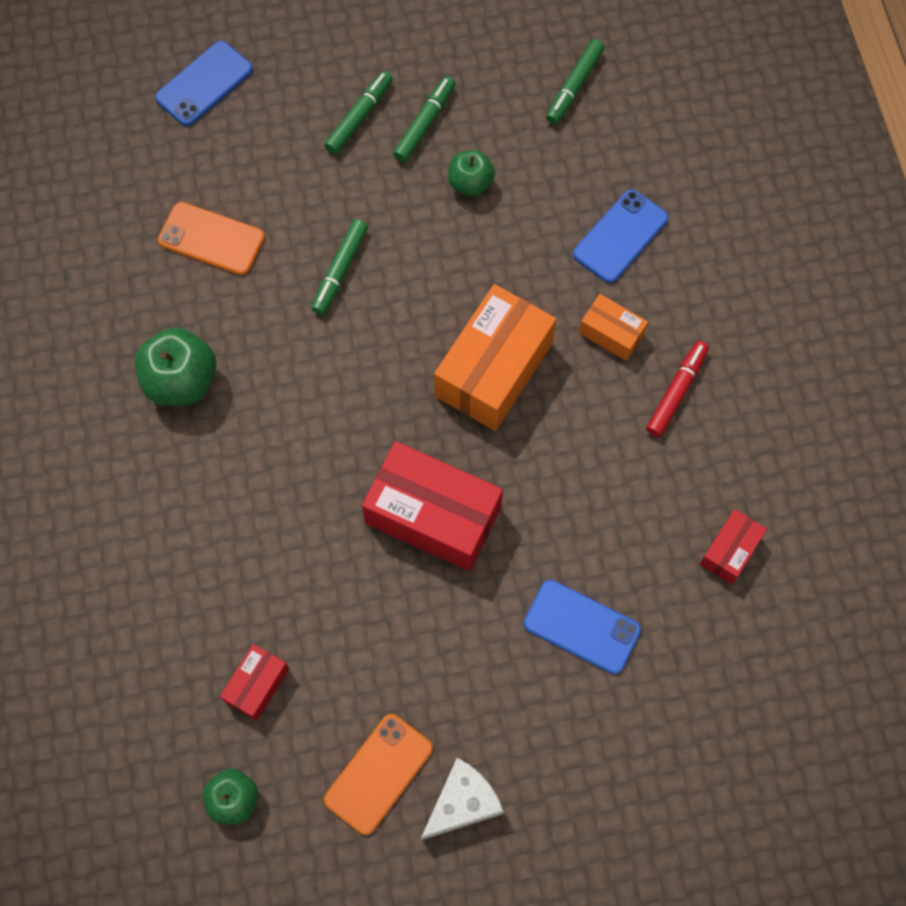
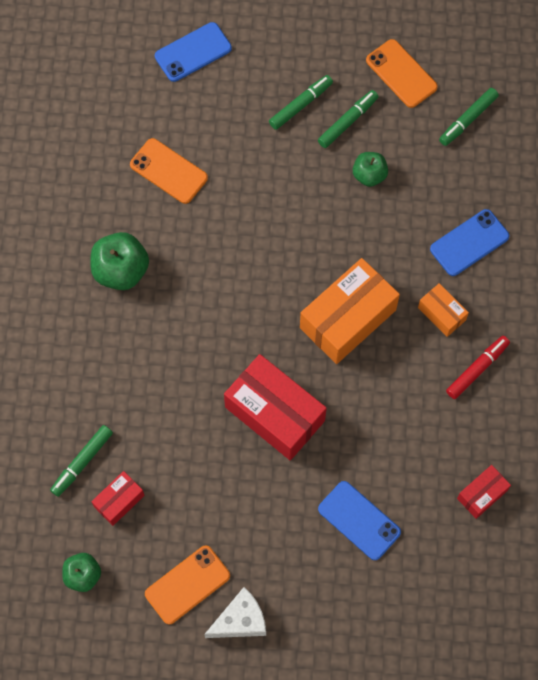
camera: 15 degrees right, 0 degrees up
(340, 270) = (256, 218): green marker -> green marker (82, 462)
(475, 50) = (401, 74): none -> orange phone

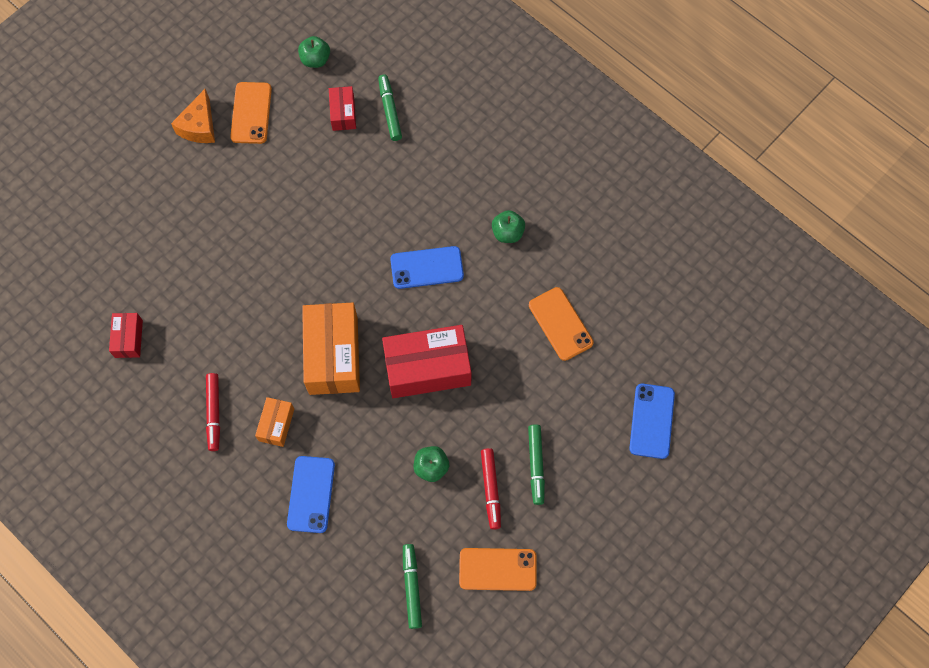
camera: 130 degrees right, 0 degrees up
(121, 271) = (507, 233): green apple -> green apple, size x0.62
(168, 171) = (560, 324): orange phone -> orange phone turned 75 degrees clockwise
(240, 620) = (199, 126): white cheese -> orange cheese
(274, 414) = (311, 251): red box -> red box (427, 368)
(347, 122) = (491, 489): green marker -> red marker
(359, 520) = (190, 246): blue phone -> blue phone (427, 268)
(441, 314) = (276, 424): orange box -> orange box turned 75 degrees counterclockwise

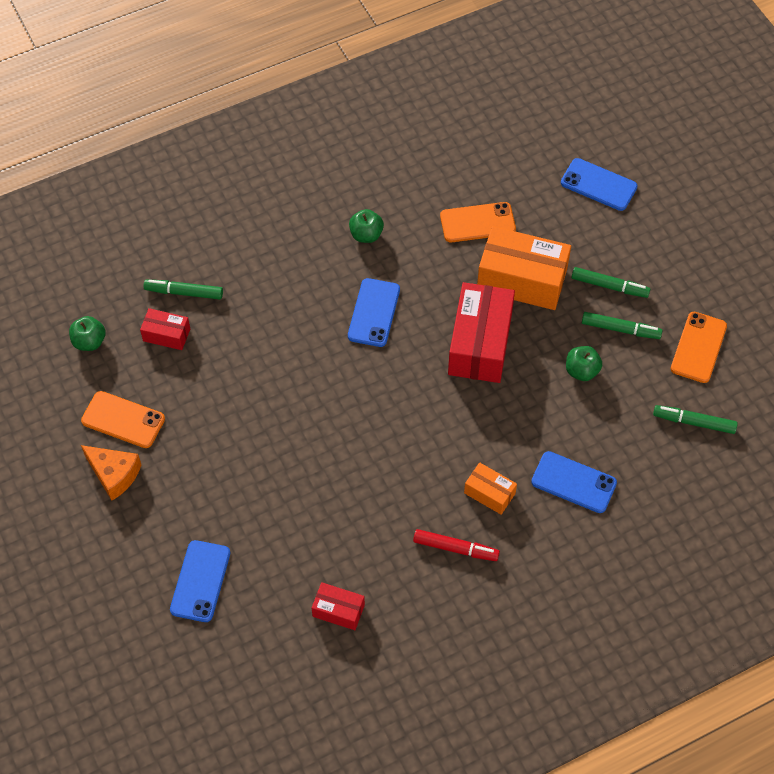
camera: 70 degrees left, 10 degrees down
(124, 225) = (200, 581): none -> blue phone
(333, 355) = (434, 421): orange box -> orange box (522, 280)
(491, 489) = (620, 329): red marker -> green marker

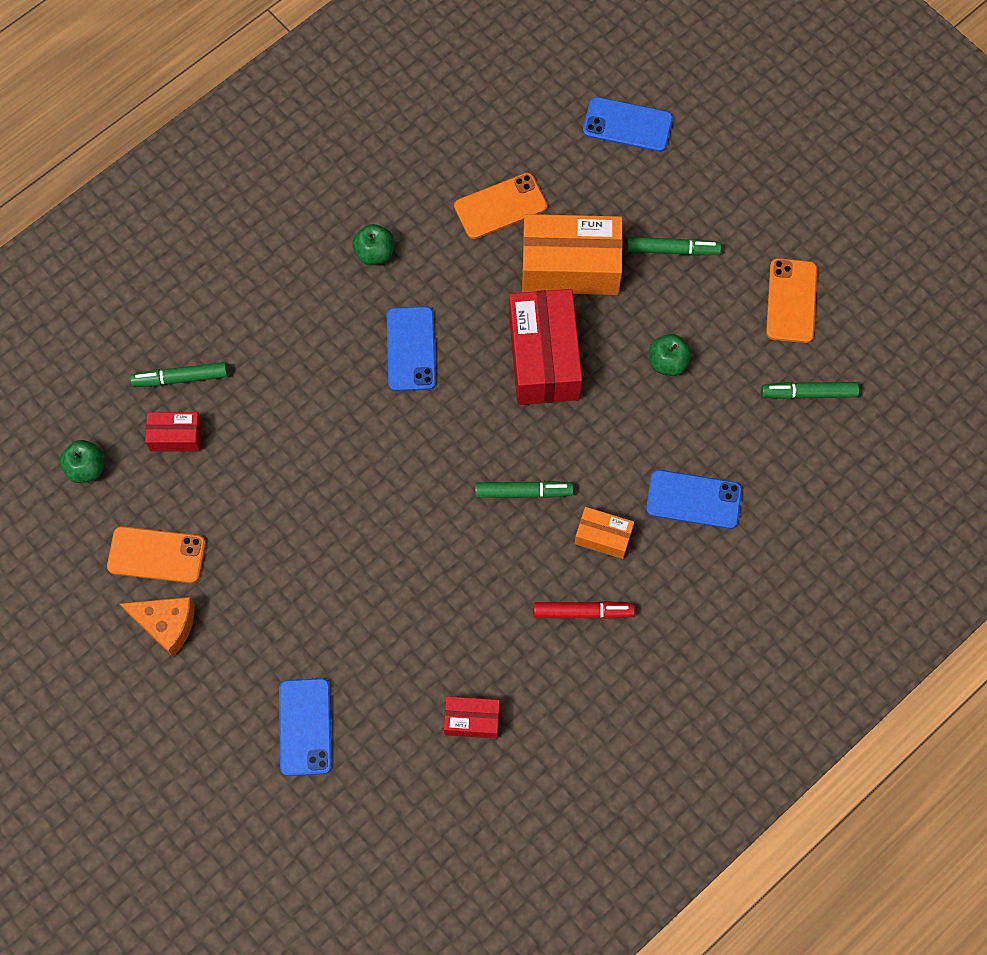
camera: 15 degrees left, 10 degrees up
(620, 329) = (698, 300): green marker -> green marker (523, 492)

